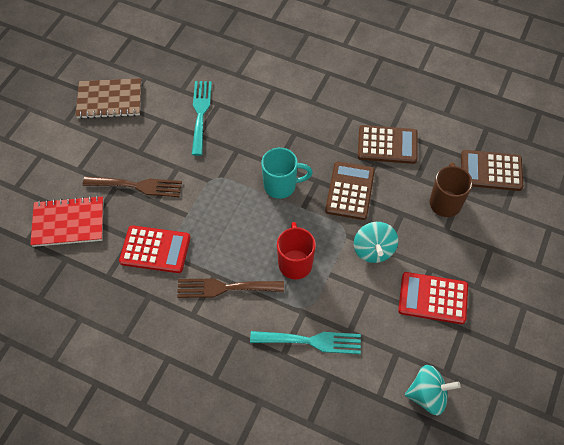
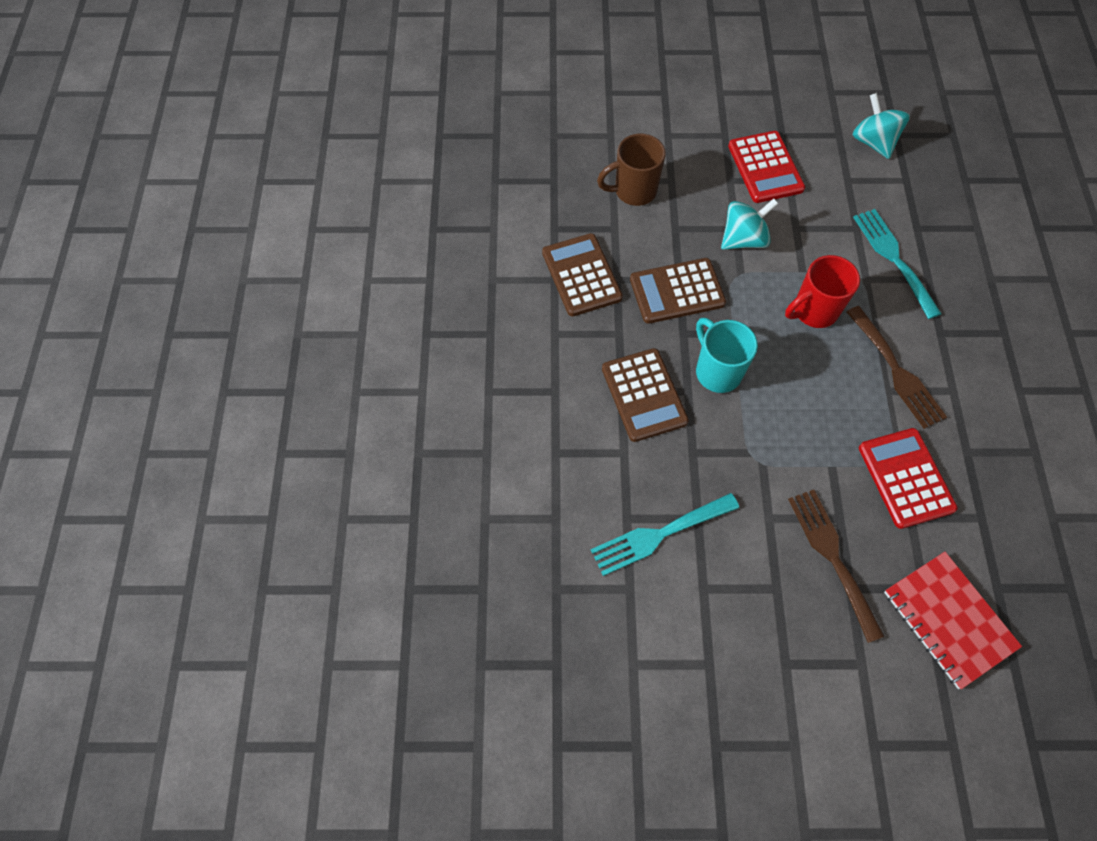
camera: 115 degrees left, 5 degrees up
(109, 100) = (711, 696): brown notebook -> none
(491, 171) = (561, 160): brown calculator -> brown calculator (644, 395)

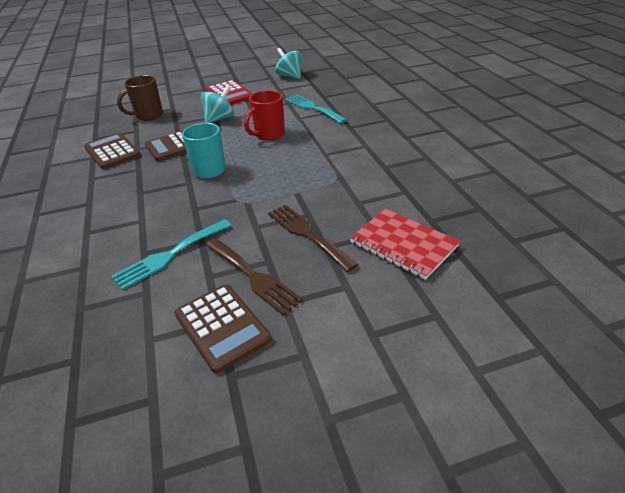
camera: 15 degrees left, 25 degrees down
(644, 395) = (156, 191): brown calculator -> brown calculator (222, 327)
(896, 371) = (327, 146): brown fork -> brown fork (253, 276)
(905, 478) = (348, 186): red calculator -> none

